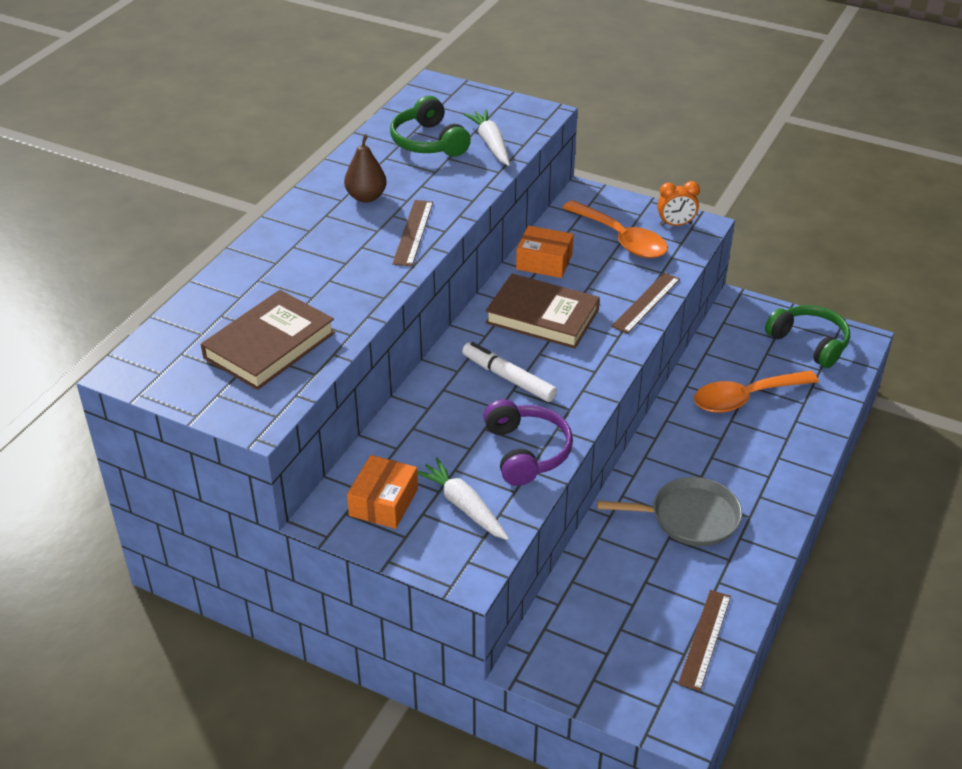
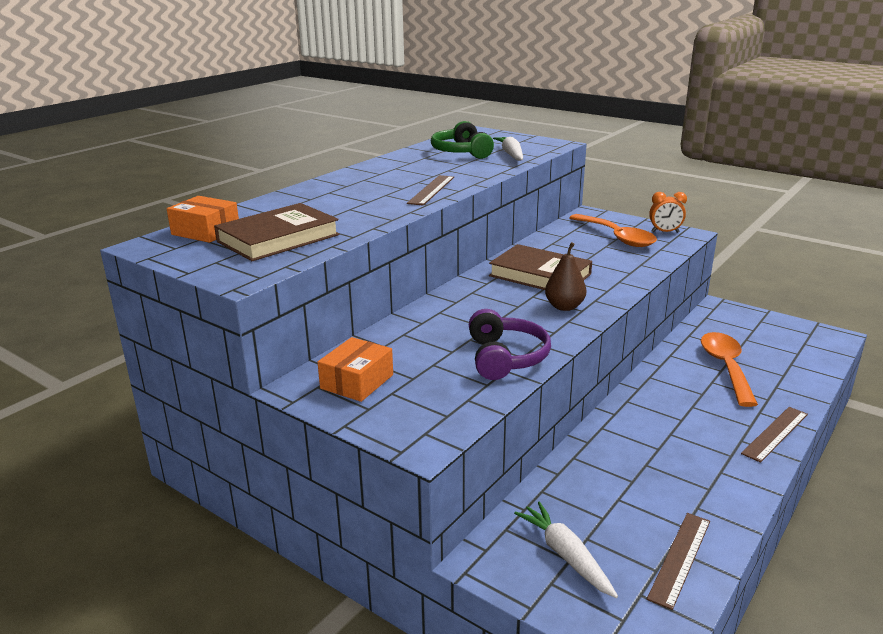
camera: 10 degrees right, 15 degrees down
(366, 197) = (400, 173): brown pear -> brown pear (564, 307)
(463, 506) = (433, 391): white carrot -> white carrot (565, 555)
(508, 378) = (500, 309): white marker -> none
(544, 262) = (548, 246): orange box -> orange box (206, 231)
(646, 302) = (635, 272): brown ruler -> brown ruler (775, 433)
(690, 517) = (668, 450): grey pan -> none
(745, 398) = (726, 367): orange spoon -> orange spoon turned 105 degrees clockwise
(809, 343) = (786, 335): green headphones -> none

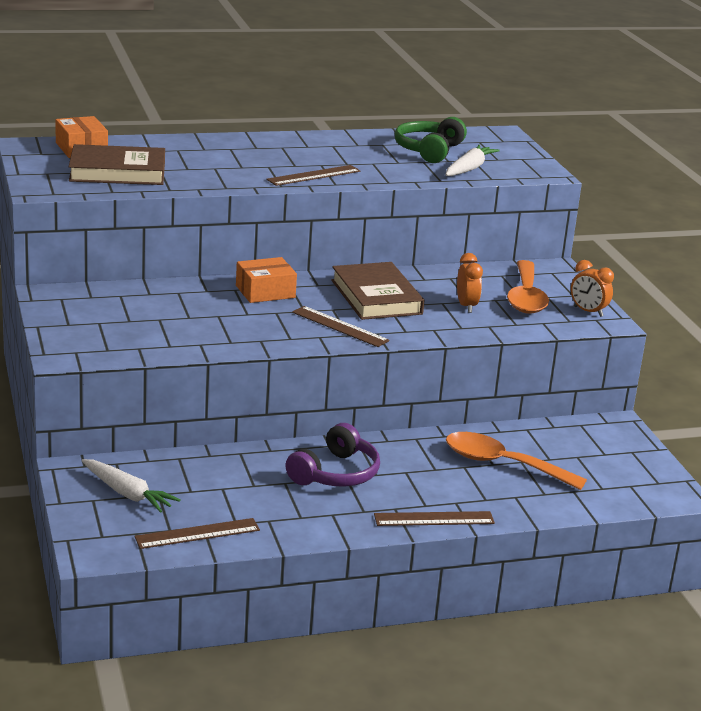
camera: 35 degrees right, 0 degrees up
(357, 381) = (90, 306): orange box -> orange box (265, 291)
(506, 357) = (217, 337): purple headphones -> purple headphones (336, 473)
(564, 307) = (340, 326): brown pear -> brown ruler
(565, 555) = (127, 493): white carrot -> white carrot turned 120 degrees clockwise
(601, 257) = (466, 306): none -> orange clock
(726, 367) = (503, 464): orange spoon -> orange spoon turned 105 degrees counterclockwise

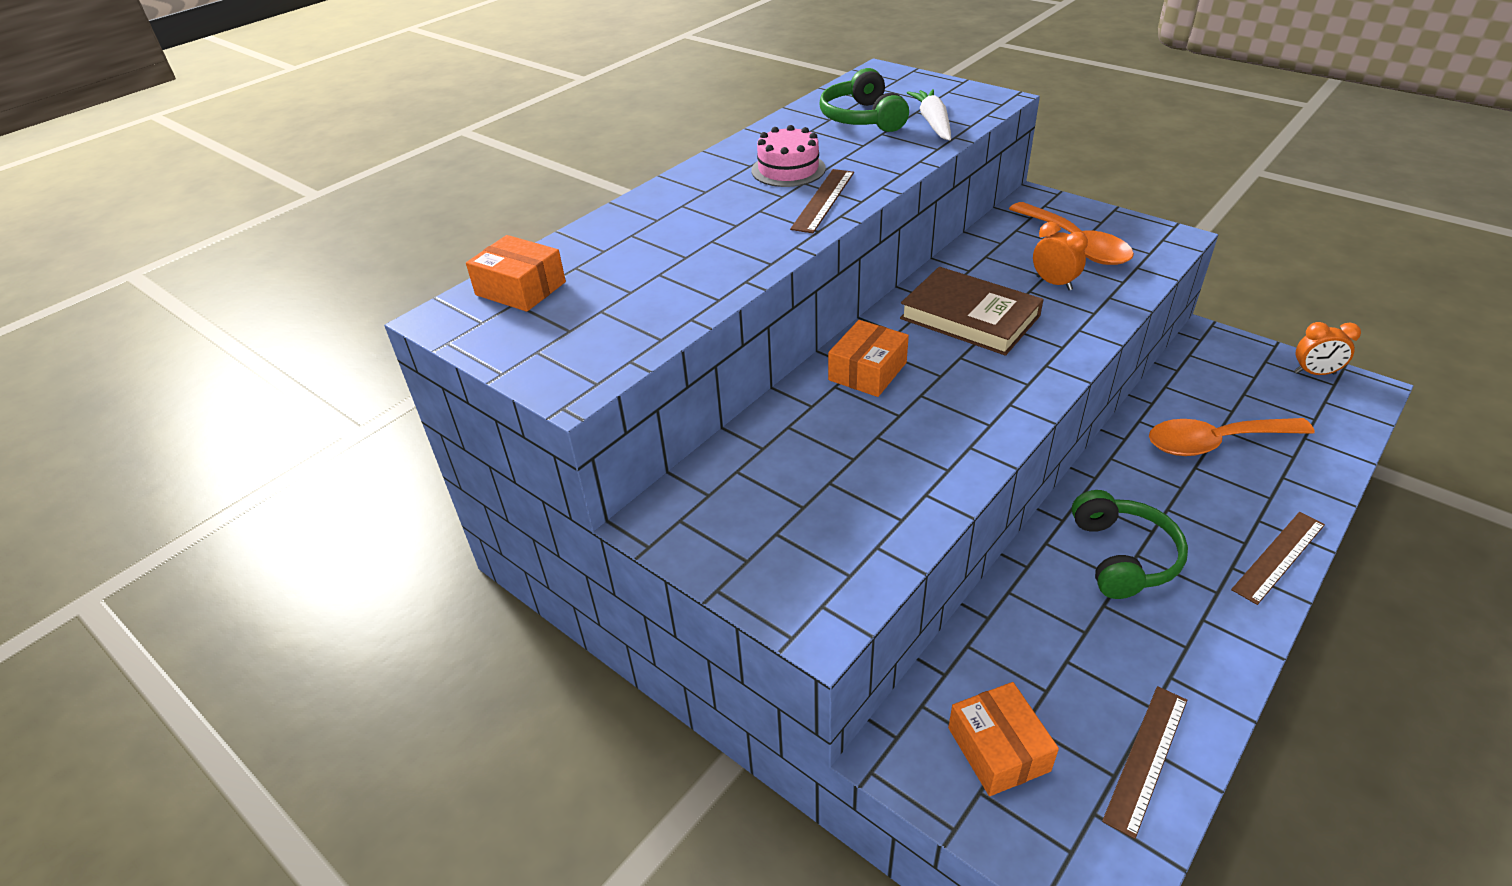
camera: 30 degrees left, 15 degrees up
(117, 172) = (618, 303): brown book -> none
(127, 493) = (998, 749): white carrot -> orange box
(325, 156) = (788, 169): none -> pink cake
(336, 473) = (1123, 556): purple headphones -> green headphones
(340, 326) = (1004, 377): brown ruler -> none
(588, 312) = (1143, 234): orange clock -> orange clock (1314, 373)

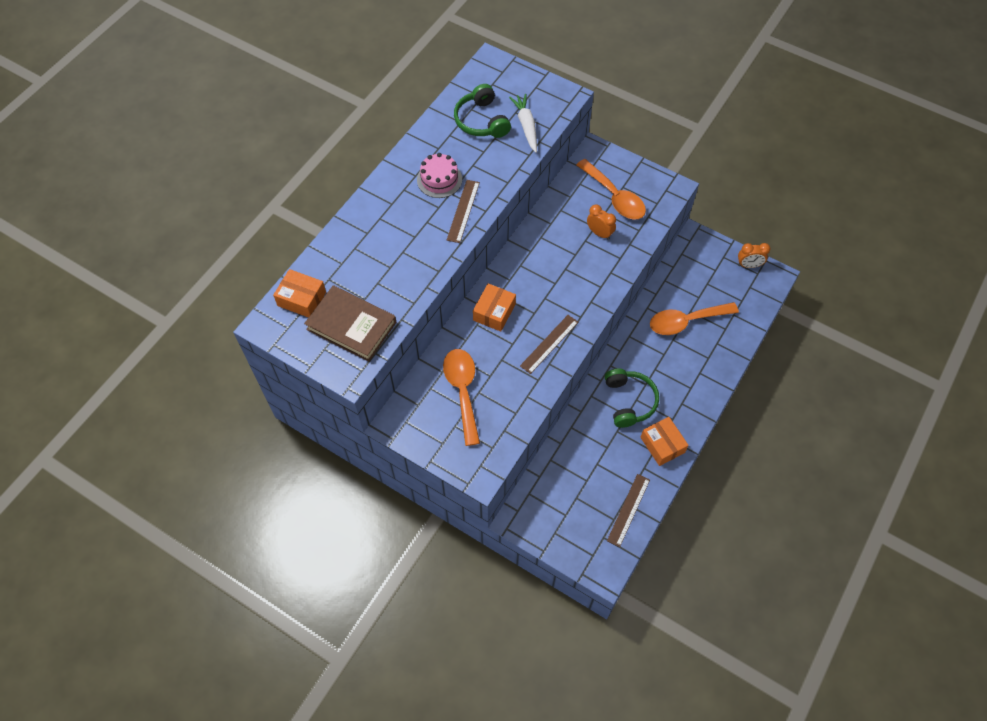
camera: 10 degrees left, 20 degrees up
(798, 479) = (462, 391): none -> orange spoon
(970, 317) = (550, 265): brown book -> brown book (351, 326)
(998, 749) = (563, 512): orange box -> orange box (662, 445)
(1279, 556) = (705, 395): brown ruler -> brown ruler (549, 344)

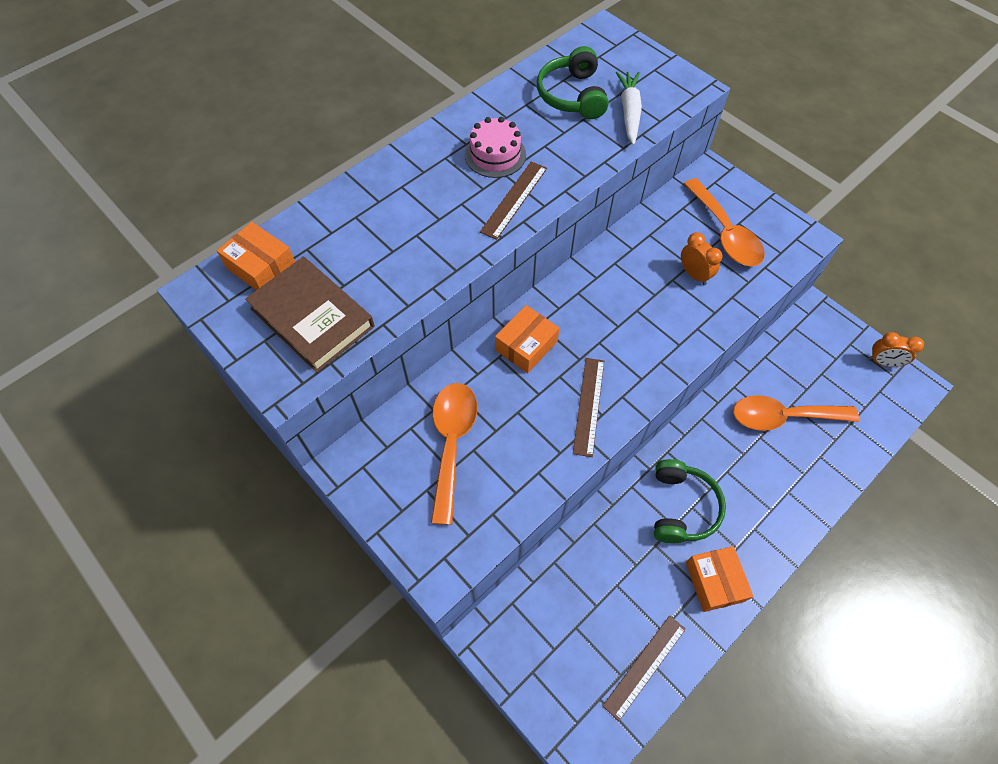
camera: 15 degrees right, 0 degrees up
(549, 344) = (588, 406): brown ruler -> brown ruler turned 45 degrees counterclockwise

